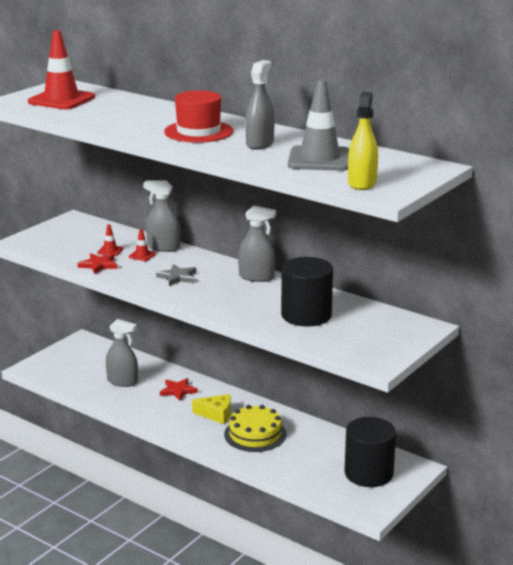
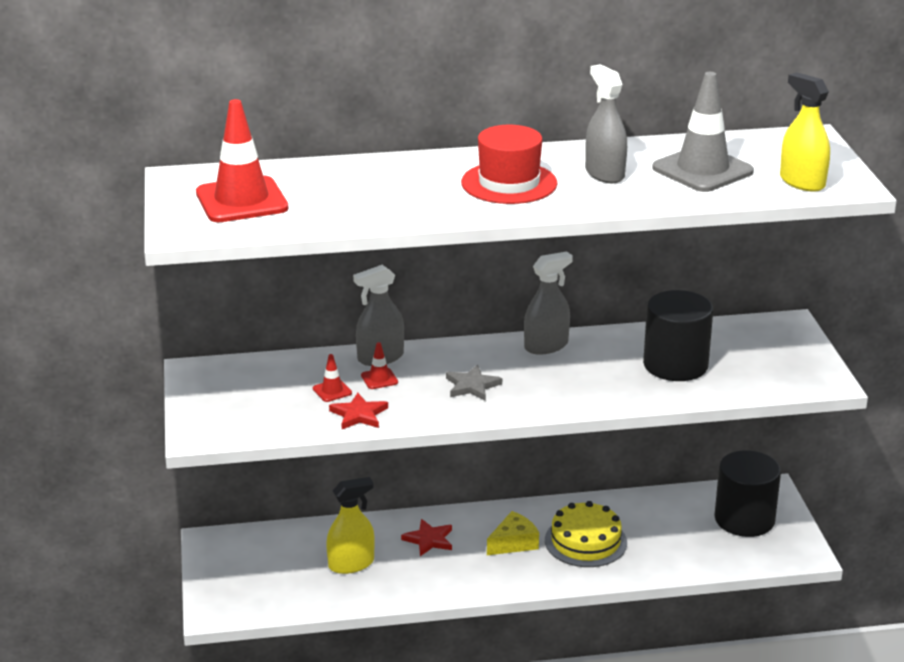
camera: 45 degrees left, 5 degrees up
(122, 381) = (351, 564): grey spray bottle -> yellow spray bottle

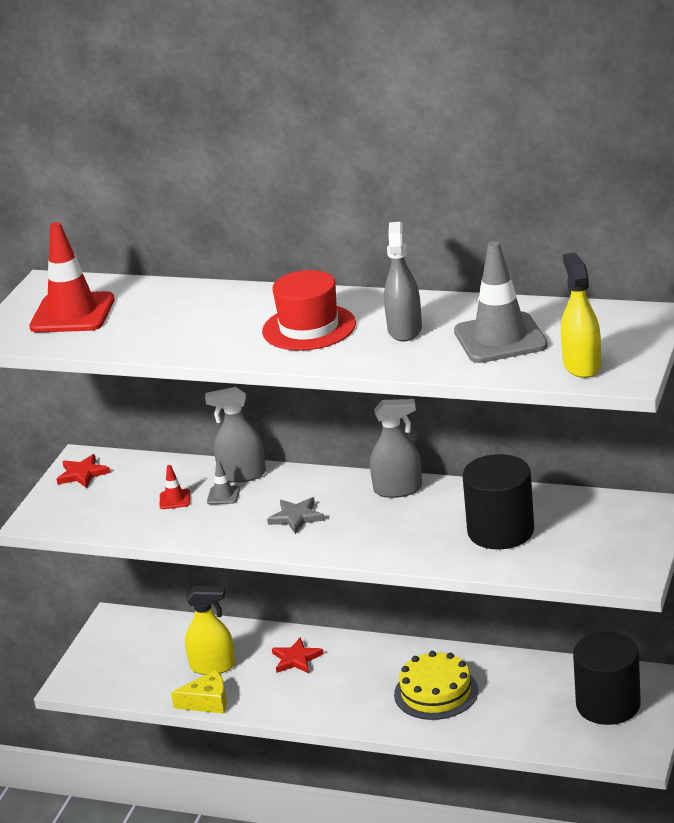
camera: 30 degrees right, 0 degrees up
(359, 414) = (177, 526): red star -> red star (82, 474)
(379, 379) = (223, 495): red traffic cone -> grey traffic cone
(513, 543) = (369, 679): yellow cheese -> yellow cheese (207, 702)

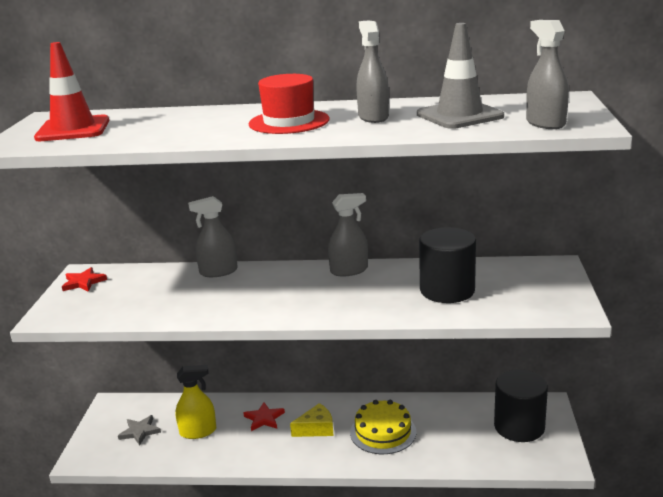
camera: 15 degrees left, 5 degrees down
(174, 499) = (166, 293): red traffic cone -> none
(207, 702) = (199, 461): yellow cheese -> yellow cheese (316, 429)
(223, 495) = (207, 286): grey traffic cone -> none
(296, 517) = (274, 296): grey star -> grey star (140, 431)
(581, 366) = (545, 123): yellow spray bottle -> grey spray bottle

